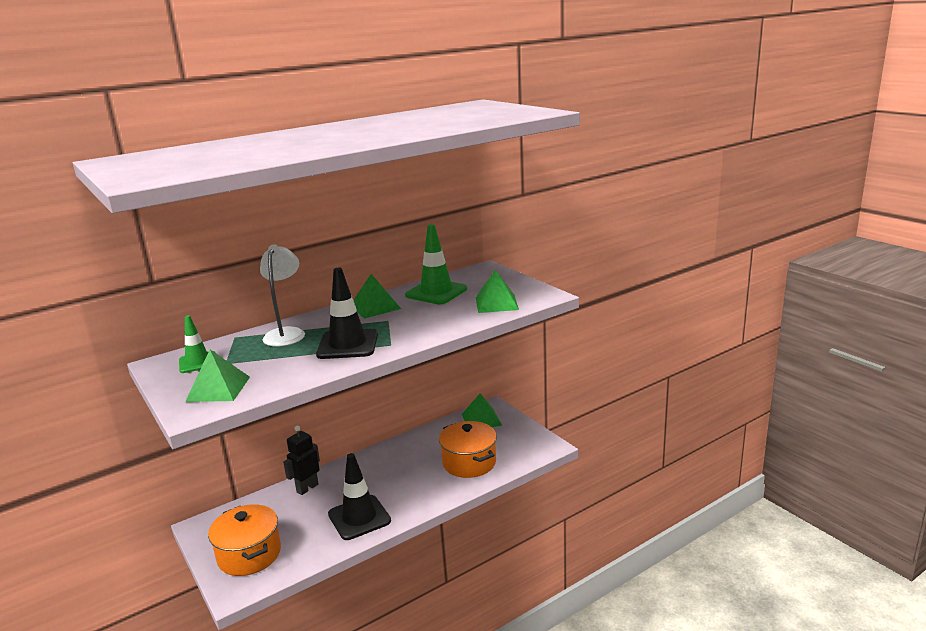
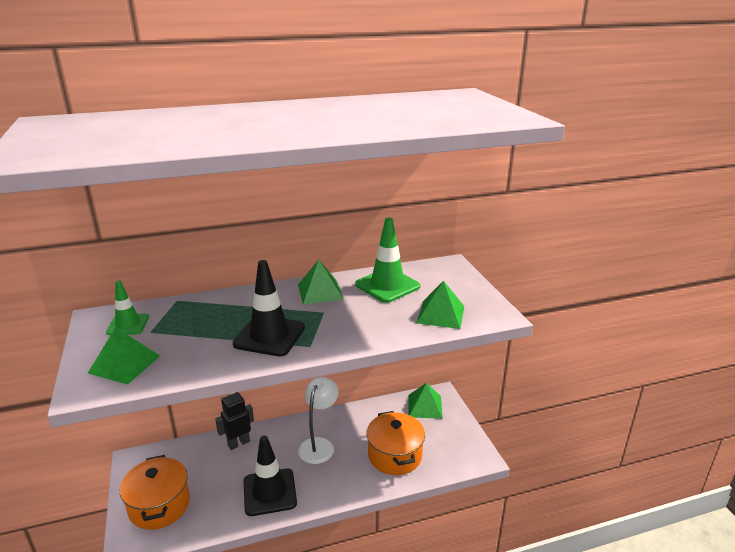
camera: 15 degrees right, 5 degrees up
(286, 333) = (223, 307): white lamp -> white lamp (319, 445)

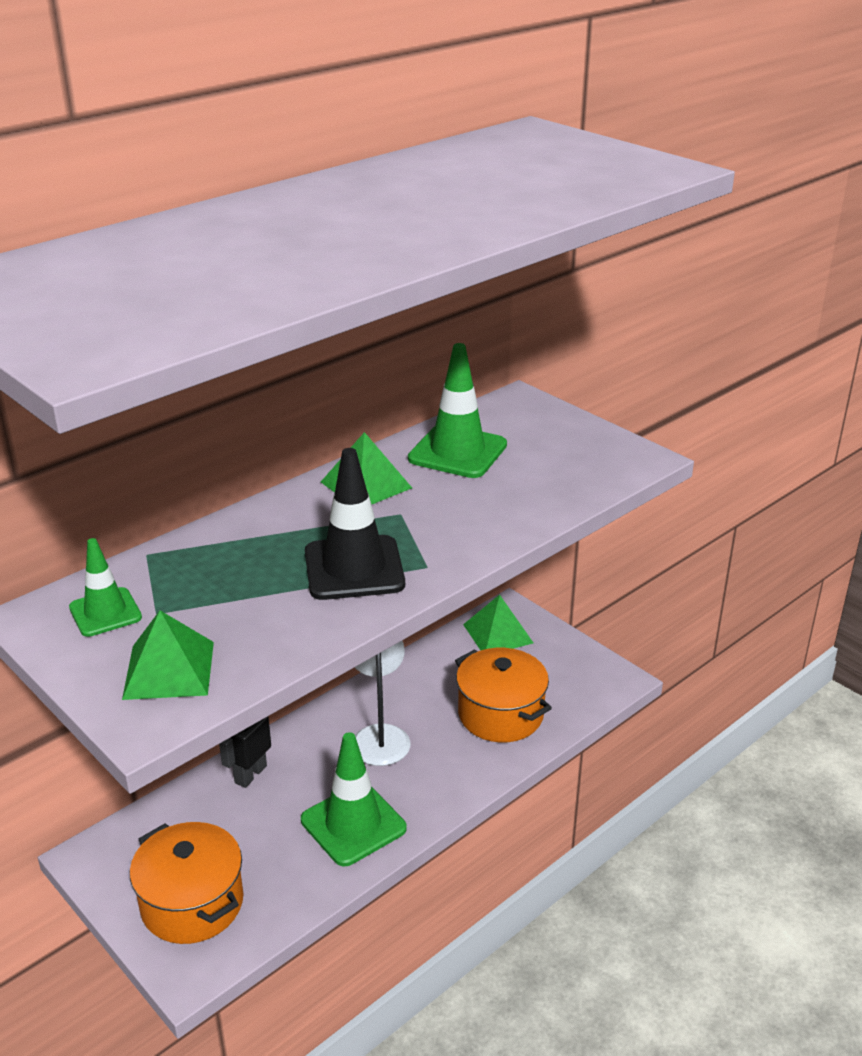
camera: 25 degrees left, 5 degrees up
(269, 492) = (353, 824): black traffic cone -> green traffic cone
(440, 314) = (567, 476): green pyramid -> none

